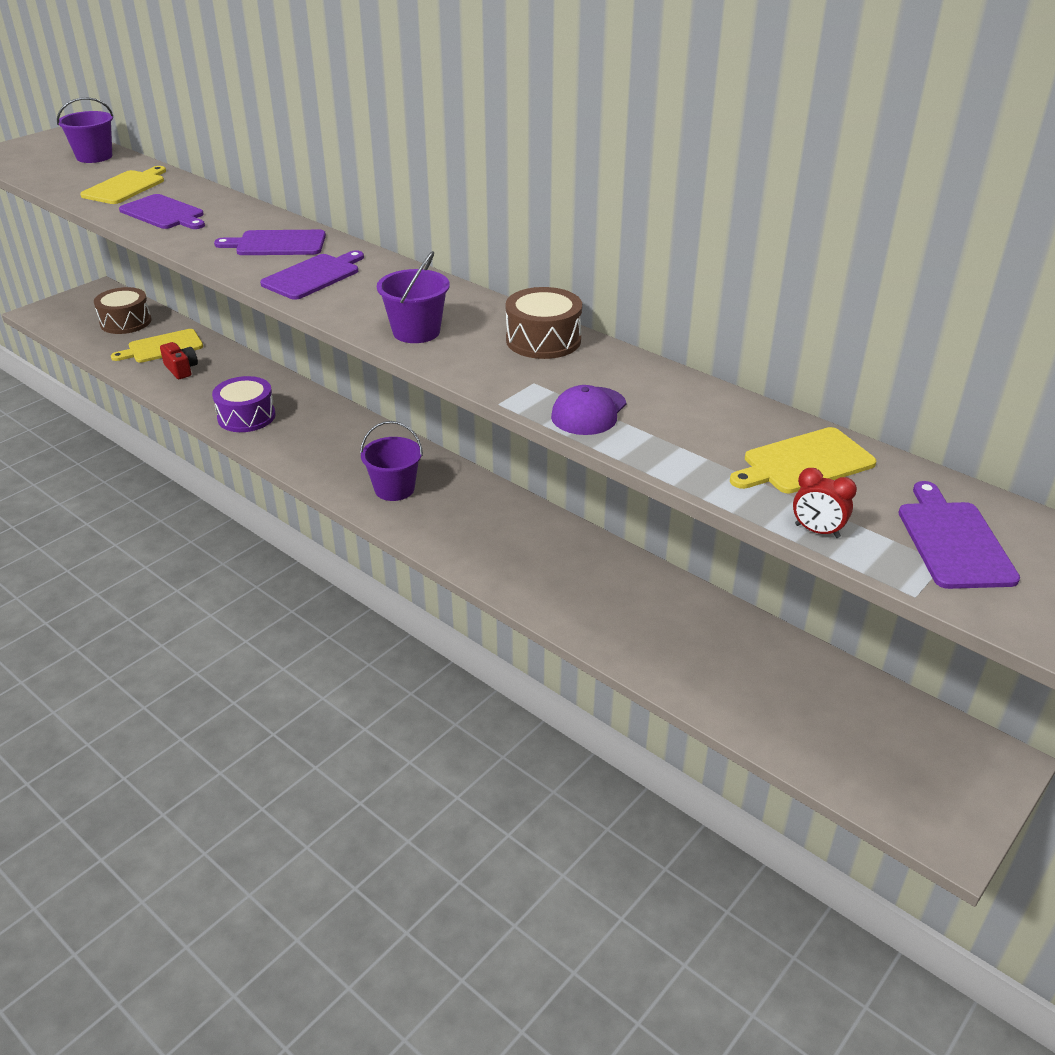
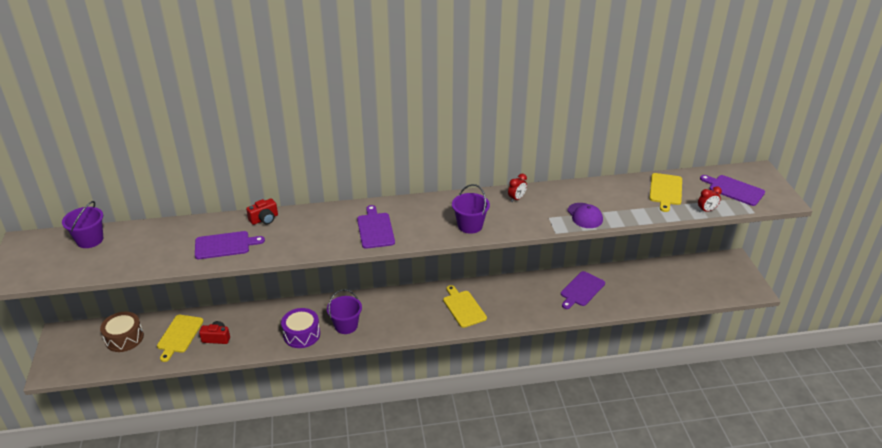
camera: 50 degrees left, 0 degrees up
(126, 187) = (162, 245): yellow cutting board -> yellow cutting board (463, 307)
(244, 212) = (264, 219): none -> red camera
(277, 244) = (321, 225): purple cutting board -> purple cutting board (581, 290)
(394, 489) = (429, 315): purple bucket -> purple bucket (346, 325)
(543, 340) = (516, 198): brown drum -> red clock

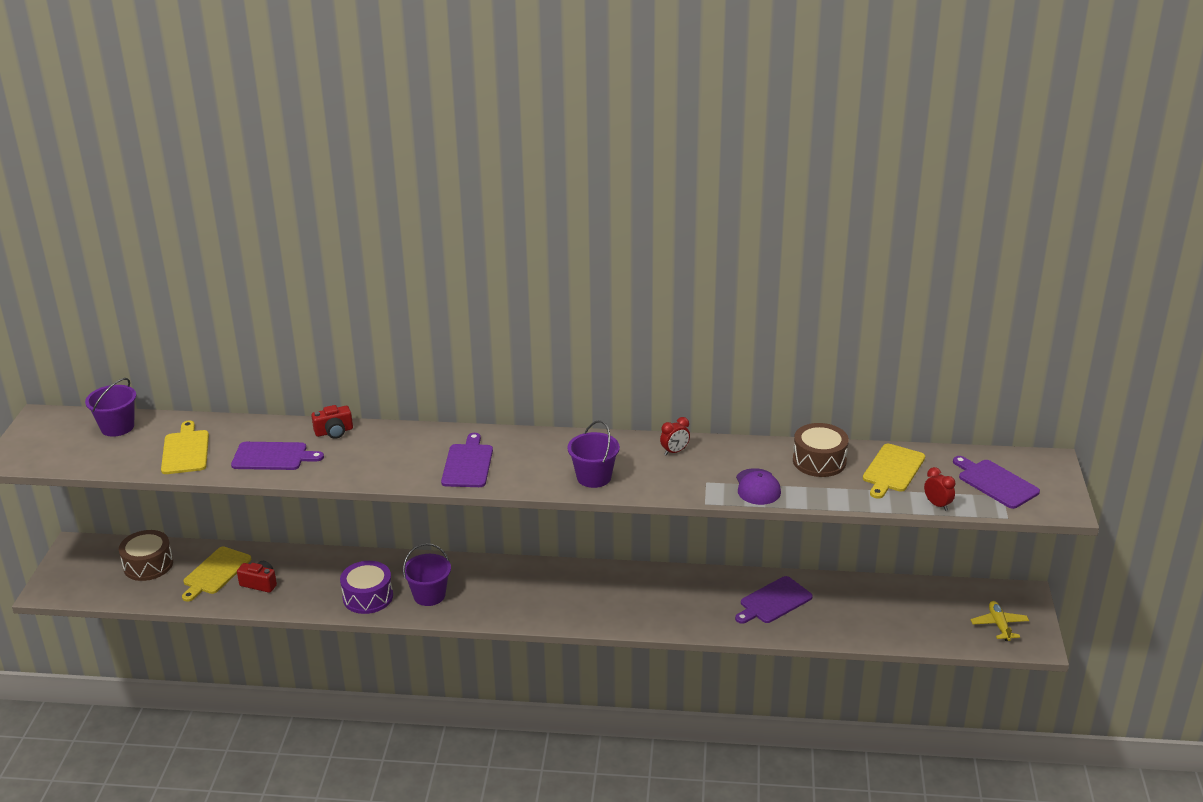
camera: 15 degrees right, 5 degrees down
(463, 307) = (596, 598): yellow cutting board -> yellow cutting board (185, 451)
(615, 191) = (819, 461): none -> brown drum
(706, 210) = (937, 505): red clock -> red clock turned 120 degrees counterclockwise
(727, 282) = (999, 625): none -> yellow plane

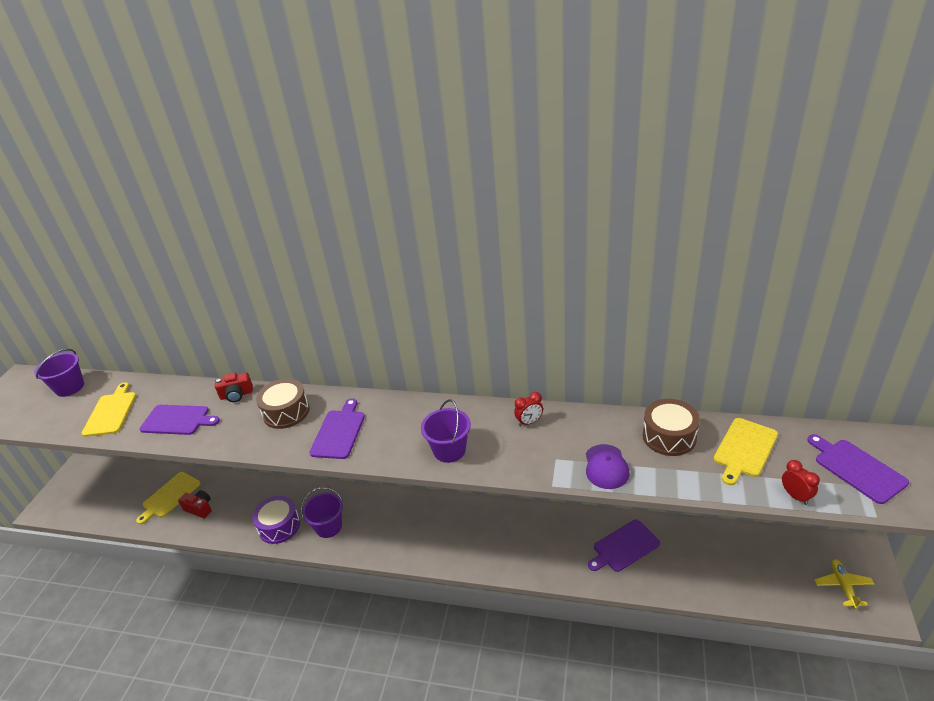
camera: 10 degrees right, 5 degrees up
(148, 565) = (123, 487): brown drum -> brown drum (286, 412)

